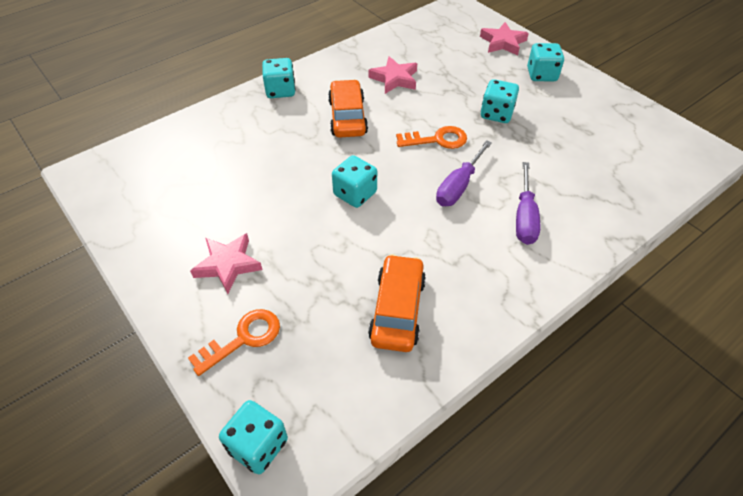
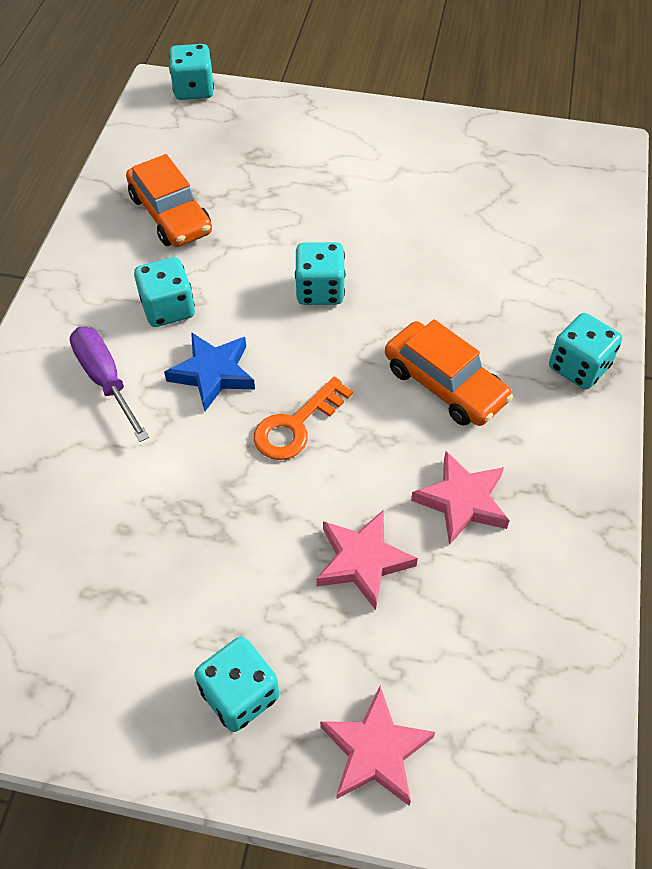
camera: 140 degrees right, 5 degrees up
(228, 265) = (357, 162): pink star -> pink star (362, 561)
(243, 338) = (276, 128): orange key -> none
(459, 186) = (213, 373): purple screwdriver -> blue star
(496, 114) = (251, 533): turquoise dice -> turquoise dice (168, 308)

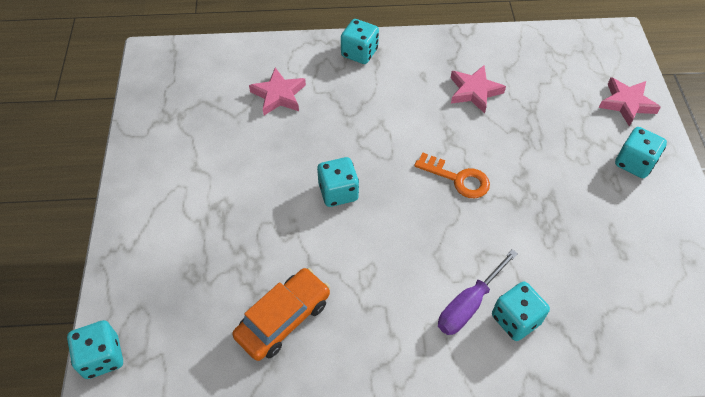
camera: 105 degrees left, 0 degrees up
(168, 308) = (387, 285): turquoise dice -> turquoise dice (515, 319)
(213, 373) = (436, 237): blue star -> none
(362, 561) = (532, 127): pink star -> pink star (278, 95)
(444, 384) = (396, 111): orange car -> none

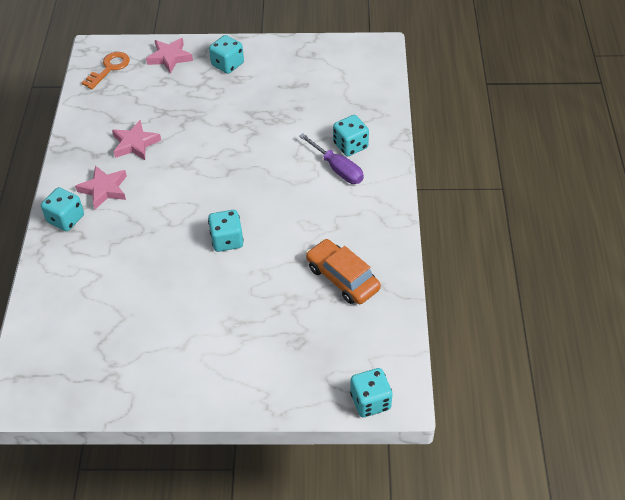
camera: 85 degrees left, 5 degrees down
(278, 95) = (105, 282): pink star -> pink star (104, 189)
(458, 178) = (225, 163): orange key -> orange key (109, 68)

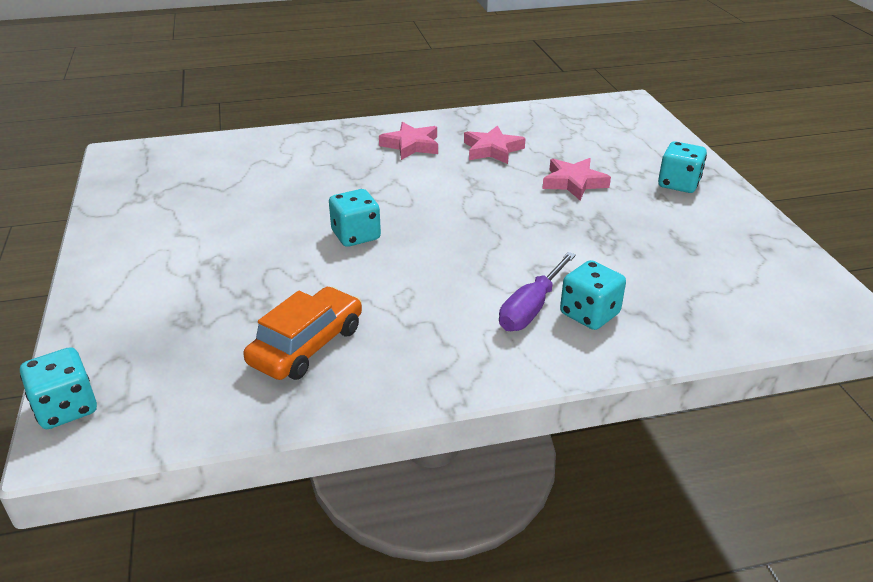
camera: 75 degrees right, 15 degrees down
(66, 219) = (359, 133): turquoise dice -> none
(109, 68) = (605, 114): orange key -> none
(170, 57) = (655, 145): pink star -> pink star (574, 183)

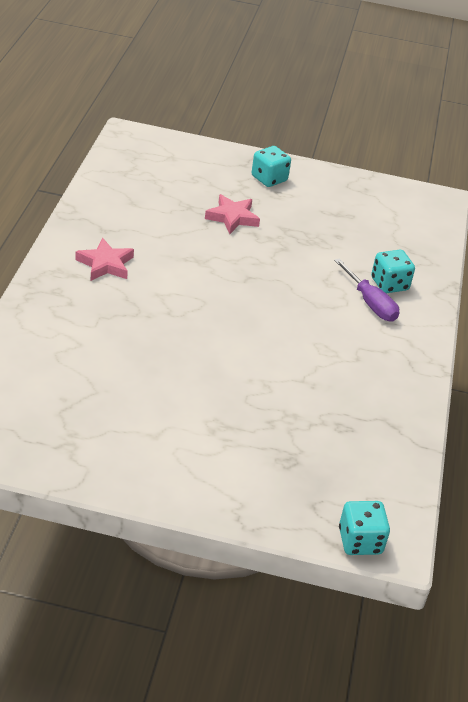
camera: 70 degrees left, 5 degrees up
(307, 345) = (353, 410): orange car -> none
(356, 235) = (230, 343): turquoise dice -> none
(492, 150) = (150, 229): pink star -> none

